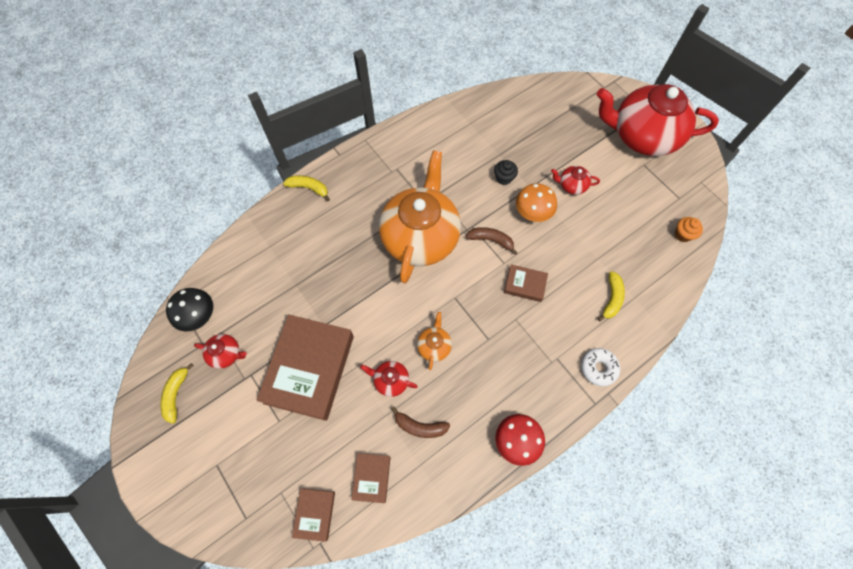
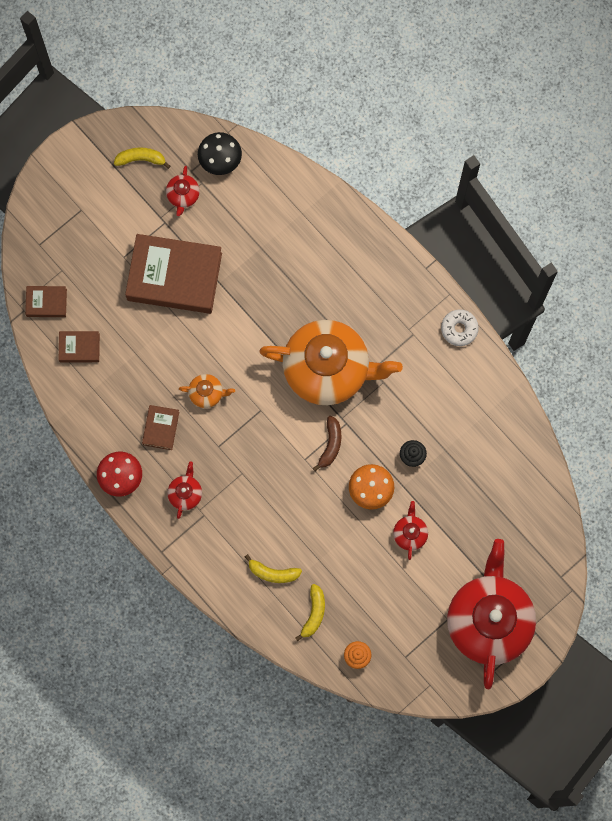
camera: 85 degrees right, 10 degrees up
(309, 188) = (377, 242): yellow banana -> yellow banana (314, 613)
(390, 380) = (169, 355): red teapot -> red teapot (185, 493)
(420, 426) = (127, 386): brown banana -> none
(525, 284) = (281, 482): brown book -> brown book (161, 428)
(598, 368) = (197, 556): white donut -> white donut (459, 329)

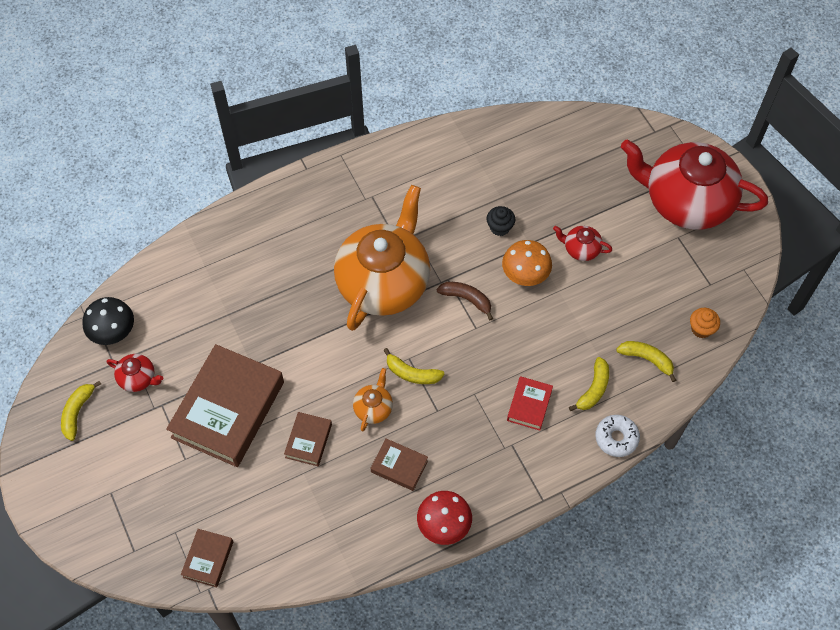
camera: 75 degrees left, 15 degrees down
(79, 347) = (275, 534): brown book -> brown book (308, 441)
(185, 493) = (482, 458): red teapot -> none
(243, 522) = (529, 405): none -> red book
(247, 416) = (412, 373): none -> yellow banana
(459, 329) = (380, 155): white donut -> white donut (616, 438)

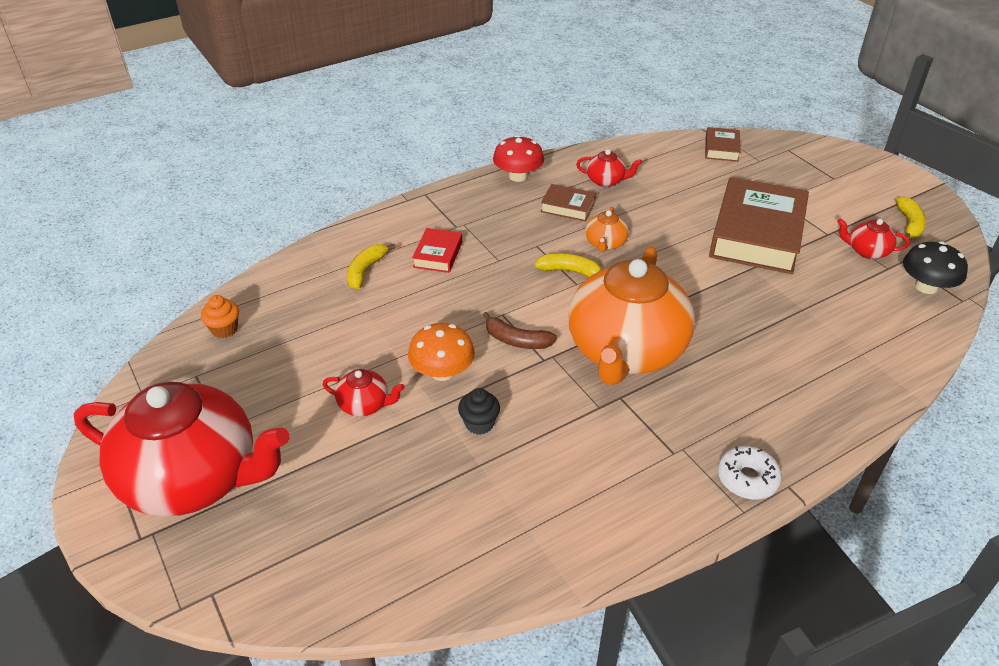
camera: 175 degrees right, 20 degrees down
(308, 441) = (664, 218): brown book -> none
(351, 508) = (606, 181): none -> red teapot
(616, 438) = (346, 236): white donut -> white donut (747, 479)
(647, 359) = (299, 298): yellow banana -> none

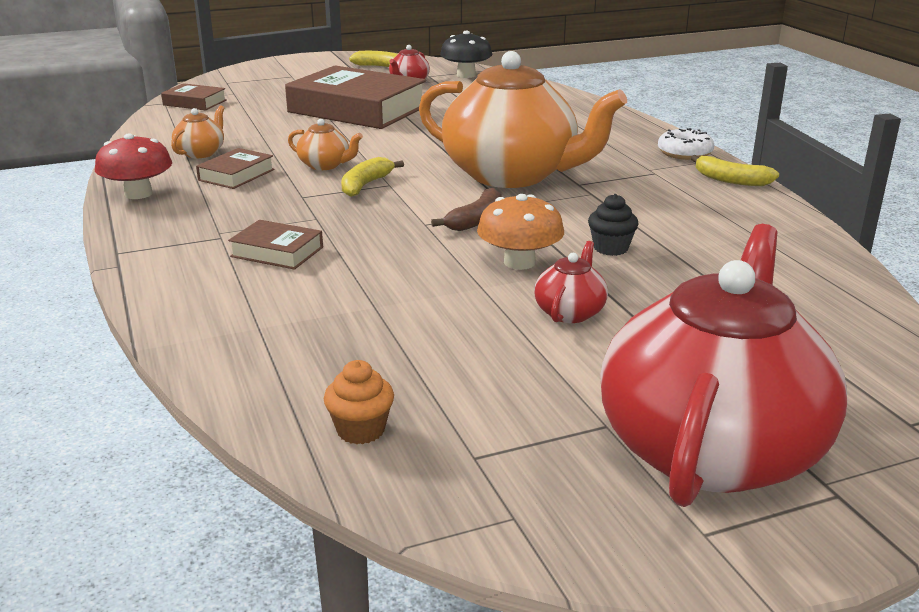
camera: 80 degrees left, 15 degrees down
(366, 270) = (278, 302): yellow banana -> yellow banana (730, 180)
(438, 255) = (277, 252): red book -> brown book
(606, 181) = (201, 153): red teapot -> orange teapot

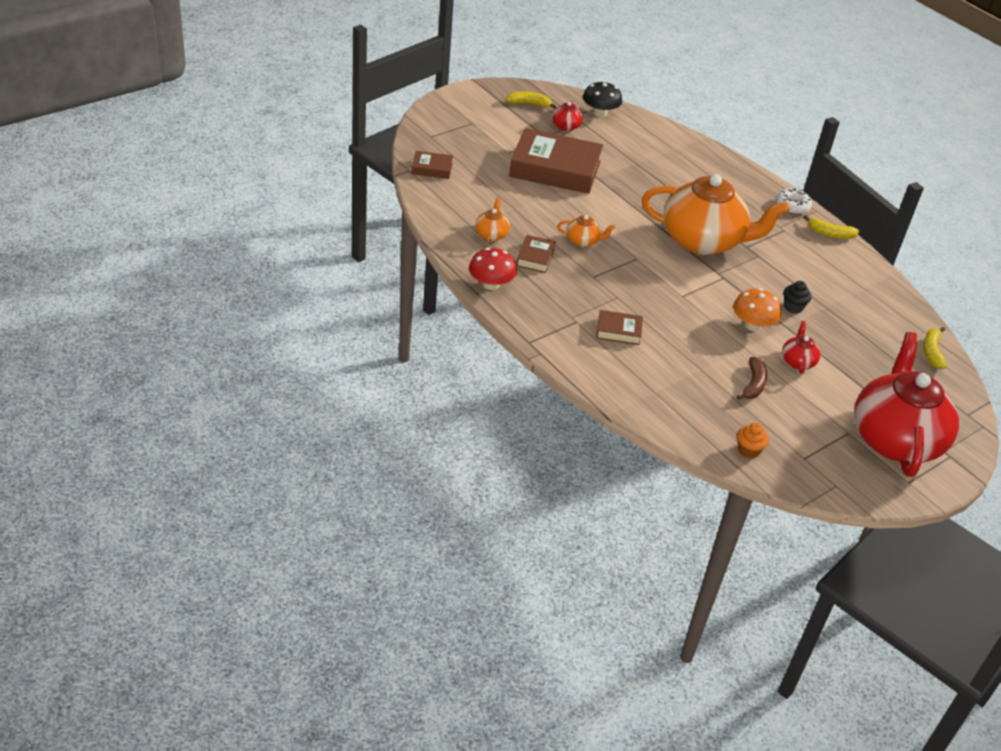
camera: 20 degrees left, 15 degrees up
(365, 185) = (623, 260): yellow banana -> yellow banana (932, 351)
(476, 220) = (708, 289): brown banana -> brown banana (753, 384)

